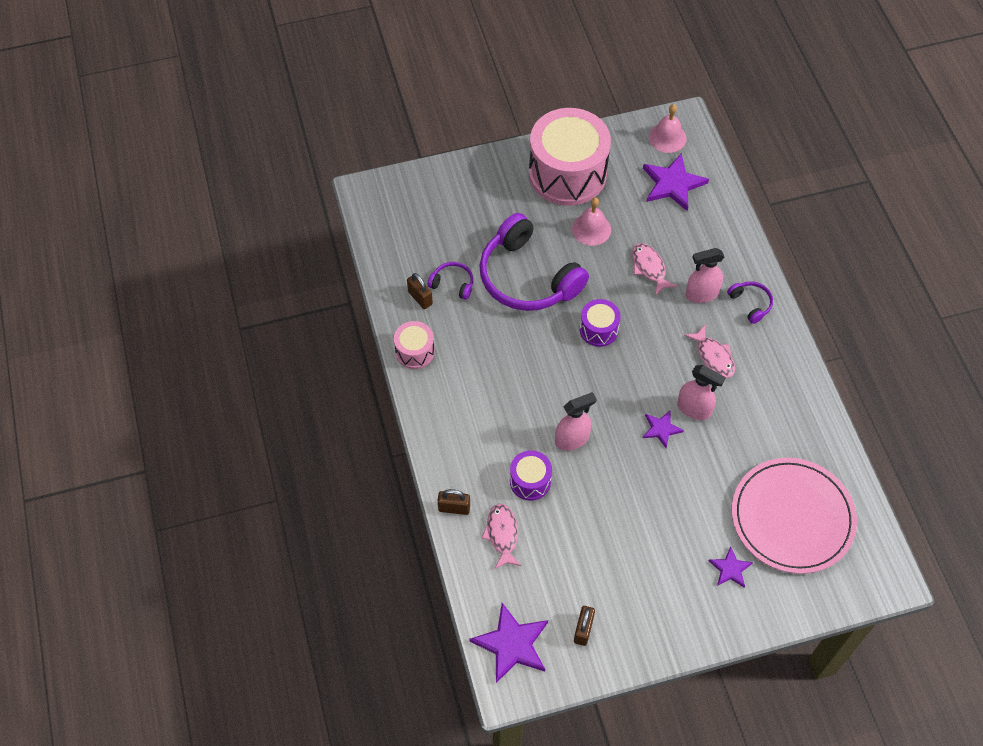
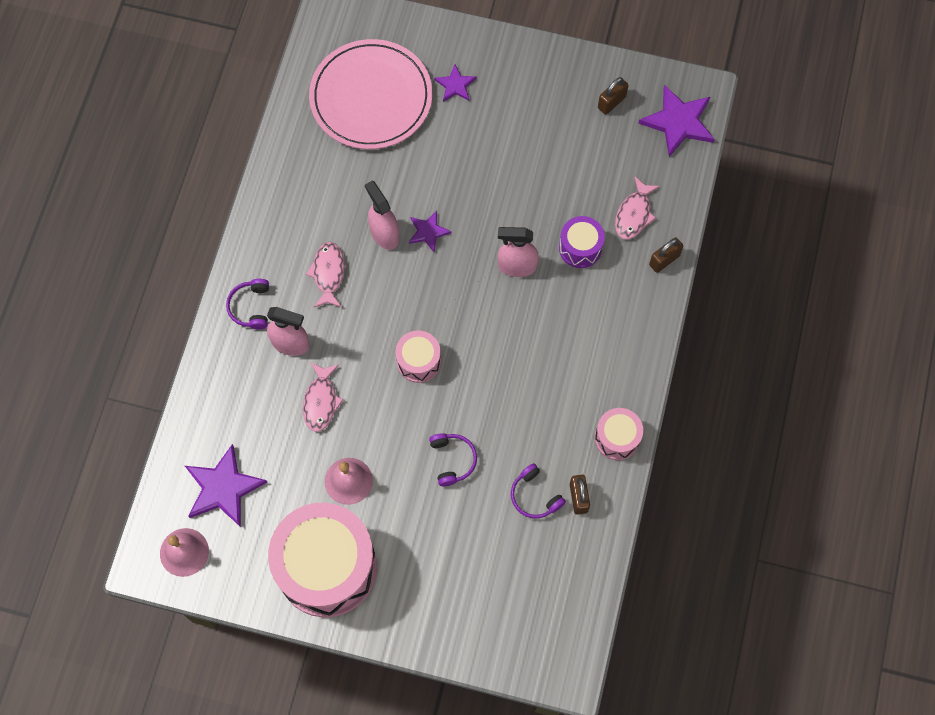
camera: 150 degrees left, 10 degrees up
(454, 508) = (664, 260): brown padlock -> brown padlock turned 75 degrees counterclockwise
(527, 277) = (452, 460): purple headphones -> purple headphones, size x0.42
(598, 329) = (418, 361): purple drum -> pink drum

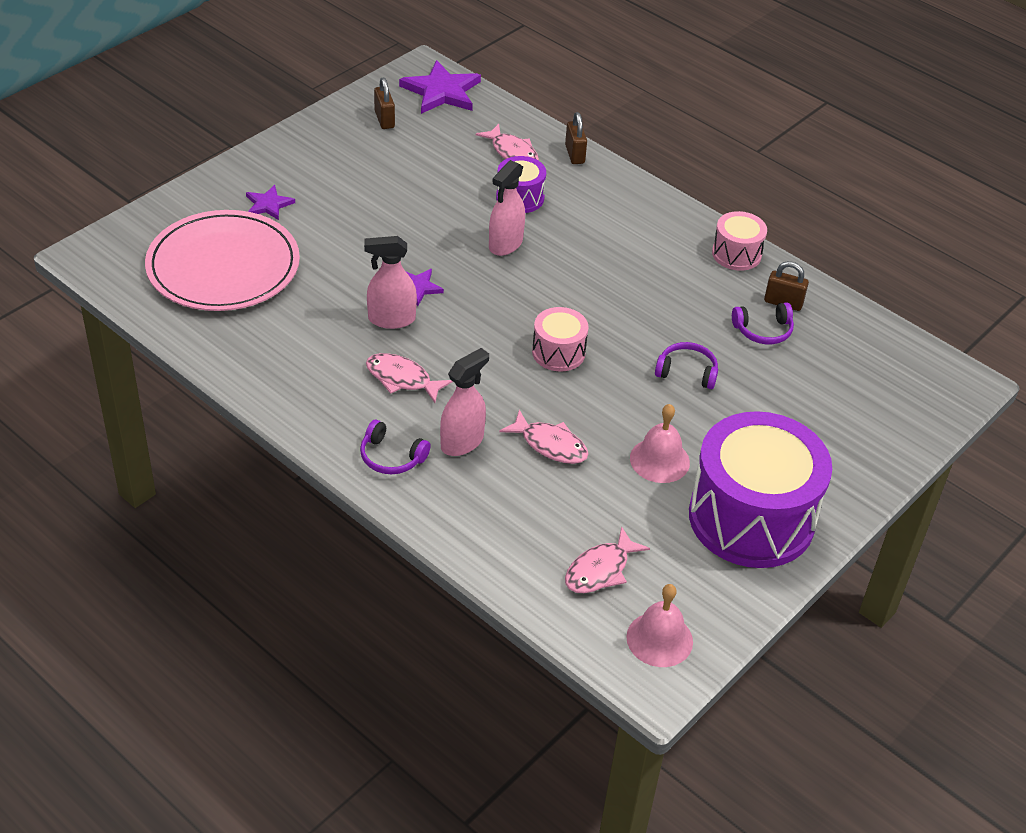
camera: 65 degrees left, 25 degrees down
(223, 488) = (600, 570): purple star -> pink fish
(327, 567) = (751, 518): pink drum -> purple drum

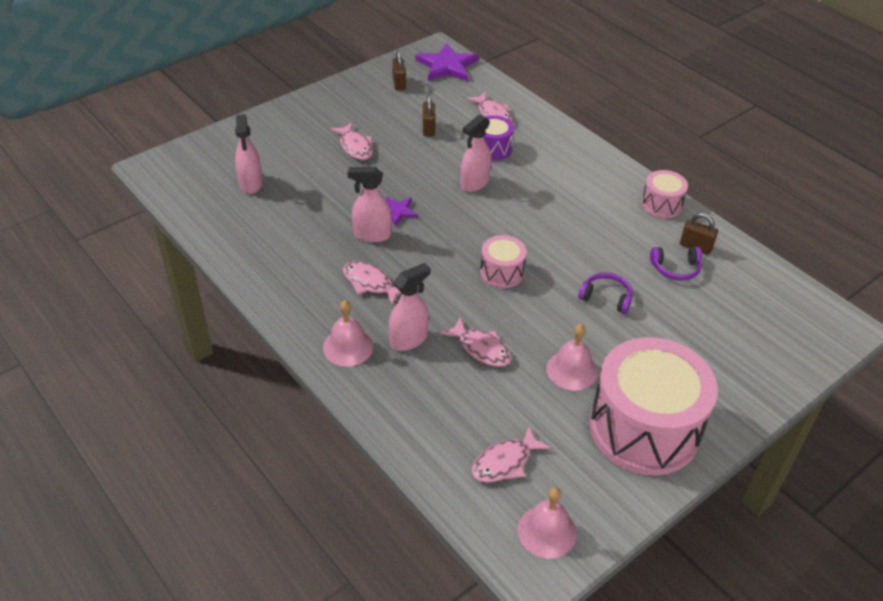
camera: 10 degrees right, 0 degrees up
(223, 266) = (251, 183): pink plate -> pink spray bottle
(268, 204) = (296, 140): purple star -> none
(346, 208) = (355, 147): none -> pink fish
(391, 457) = (348, 347): purple headphones -> pink bell
(574, 154) = (542, 119): brown padlock -> brown padlock (428, 129)
(751, 518) = (644, 429): purple drum -> pink drum

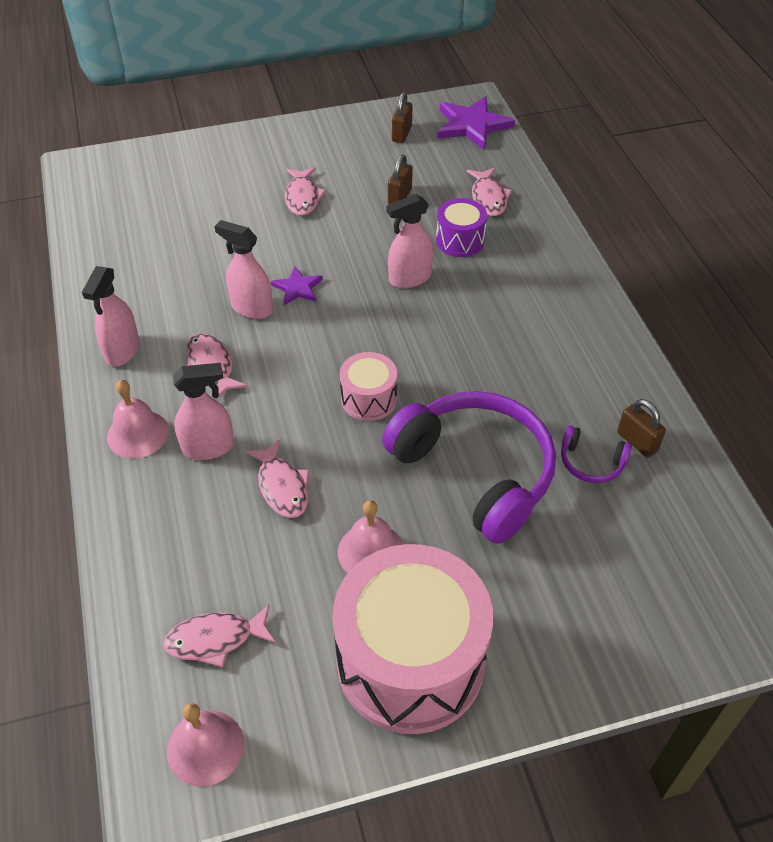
camera: 25 degrees right, 5 degrees up
(251, 183) = (163, 211): pink spray bottle -> pink spray bottle (122, 351)
(606, 297) = (475, 472): purple headphones -> purple headphones, size x2.36
(661, 205) = (628, 372): pink drum -> none

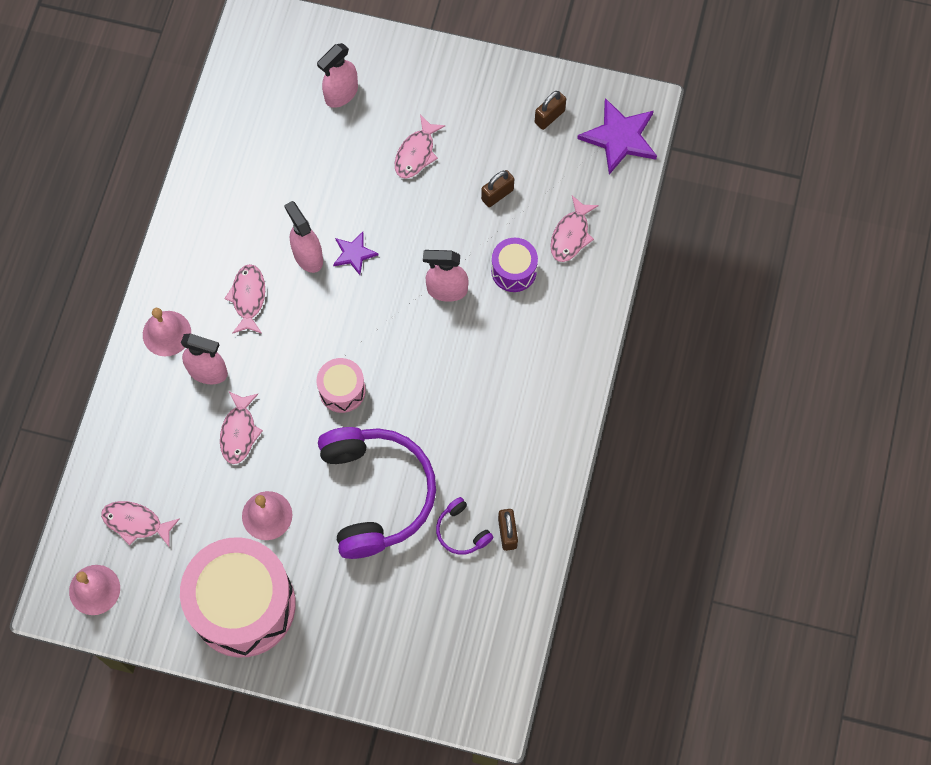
camera: 30 degrees right, 20 degrees up
(122, 351) = (192, 249): pink spray bottle -> pink spray bottle (341, 94)

